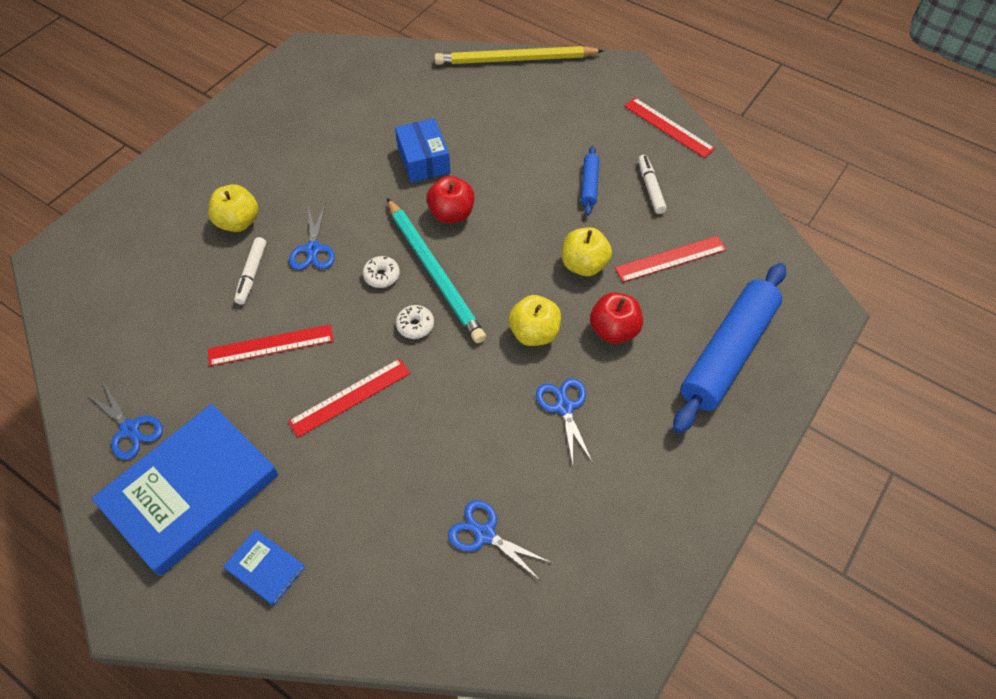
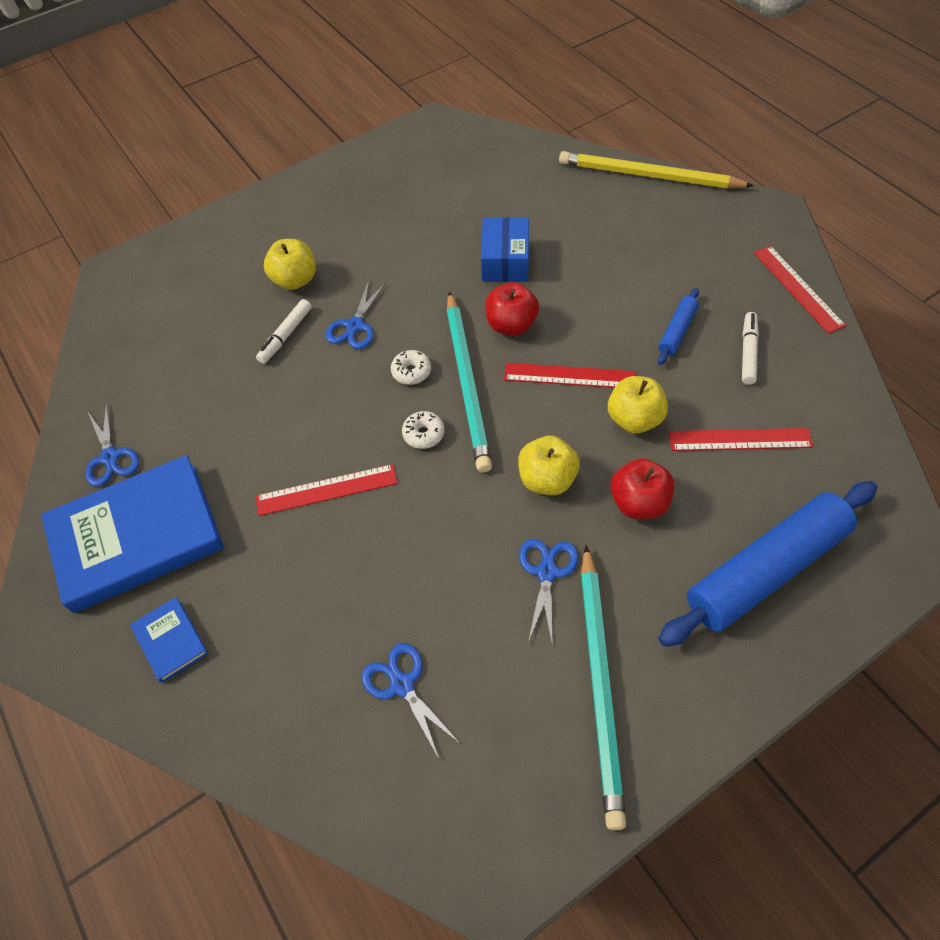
camera: 25 degrees right, 0 degrees up
(271, 345) = (273, 413): red ruler -> red ruler (569, 376)
(640, 479) = (600, 684): none -> turquoise pencil

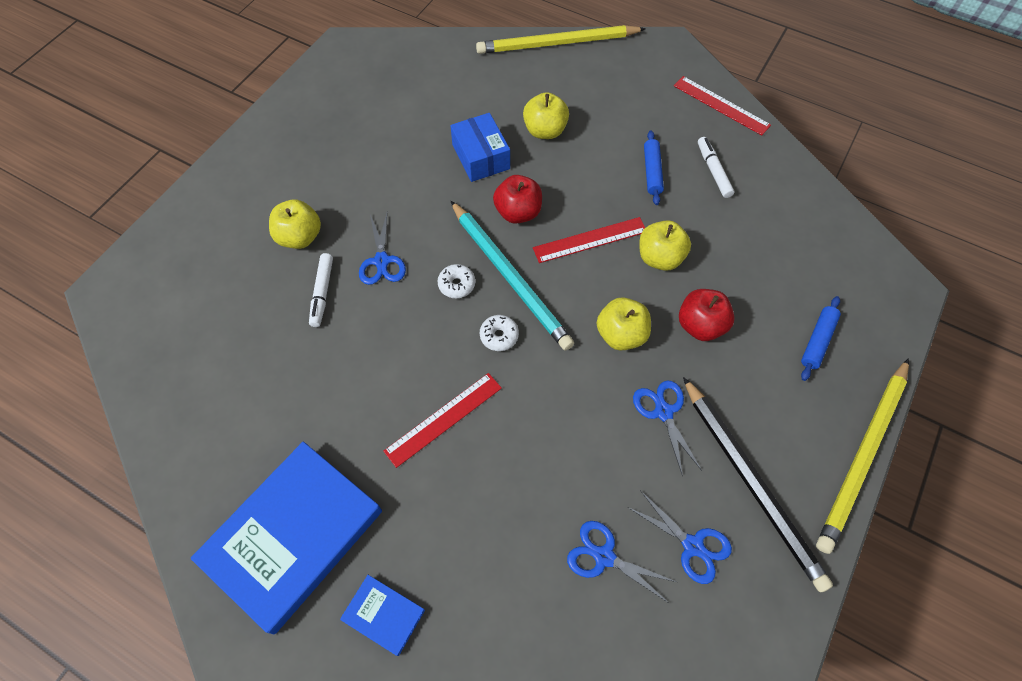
camera: 30 degrees left, 5 degrees up
(110, 457) = (219, 473): blue scissors -> blue scissors (693, 545)
(585, 256) = (545, 131): none -> yellow apple
(600, 684) = (751, 483): turquoise pencil -> black pencil
(739, 439) = (745, 245): red ruler -> none
(748, 712) = (863, 456): none -> yellow pencil
(766, 570) = (817, 341): blue rolling pin -> blue rolling pin, size x0.45

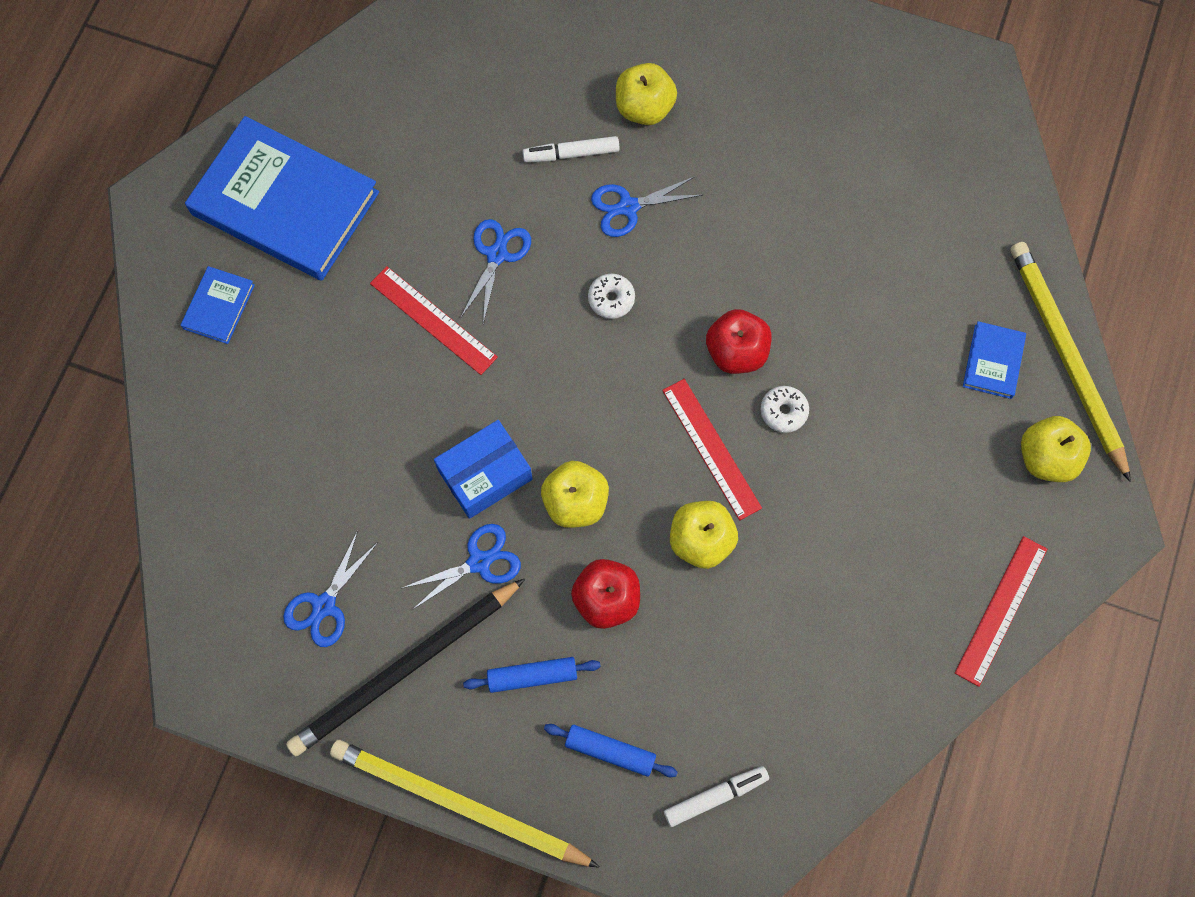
camera: 80 degrees right, 10 degrees up
(481, 157) = (819, 290): blue box -> blue box (485, 475)
(499, 336) = (548, 360): white donut -> white donut (783, 411)
(510, 277) = (634, 359): turquoise pencil -> none
(545, 131) = (886, 365): yellow apple -> yellow apple (1046, 458)
(553, 77) = (993, 361): none -> blue book
(604, 557) = (301, 512): blue scissors -> blue scissors (497, 255)
(652, 172) = (846, 518): blue rolling pin -> blue rolling pin (532, 676)
(713, 171) = (868, 604): white marker -> white marker (715, 796)

